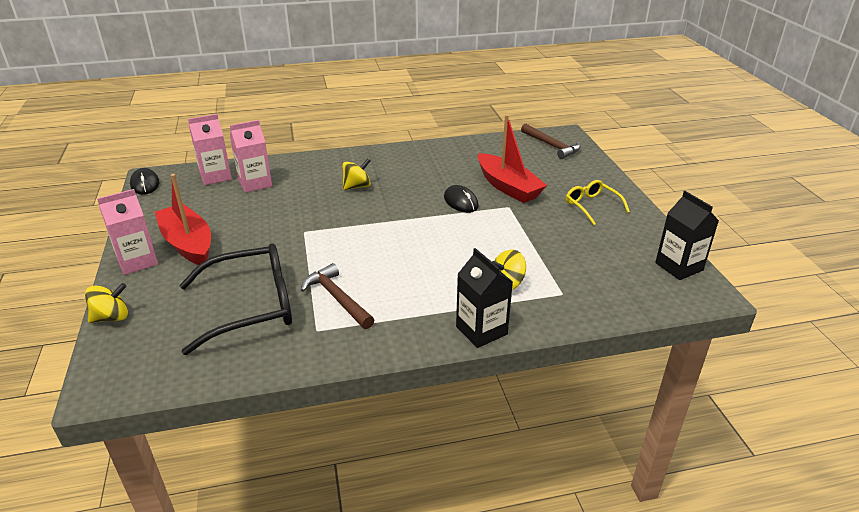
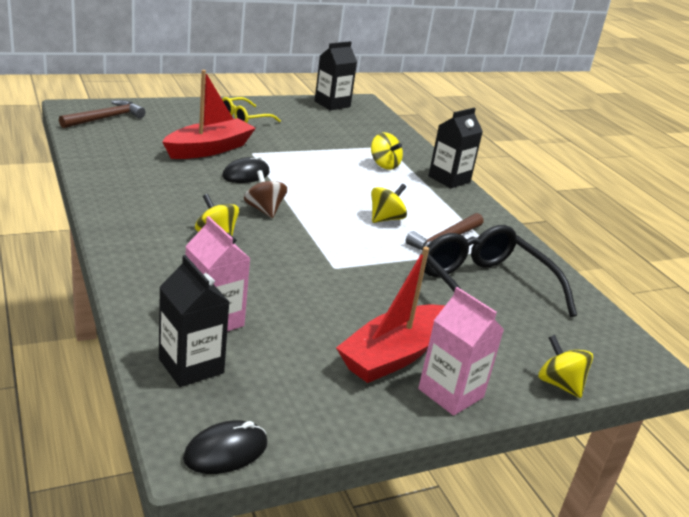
camera: 105 degrees left, 5 degrees down
(215, 176) = (191, 366): pink carton -> black carton
(382, 267) = (385, 219): none -> yellow spinning top
(397, 207) = (264, 210): none -> brown spinning top

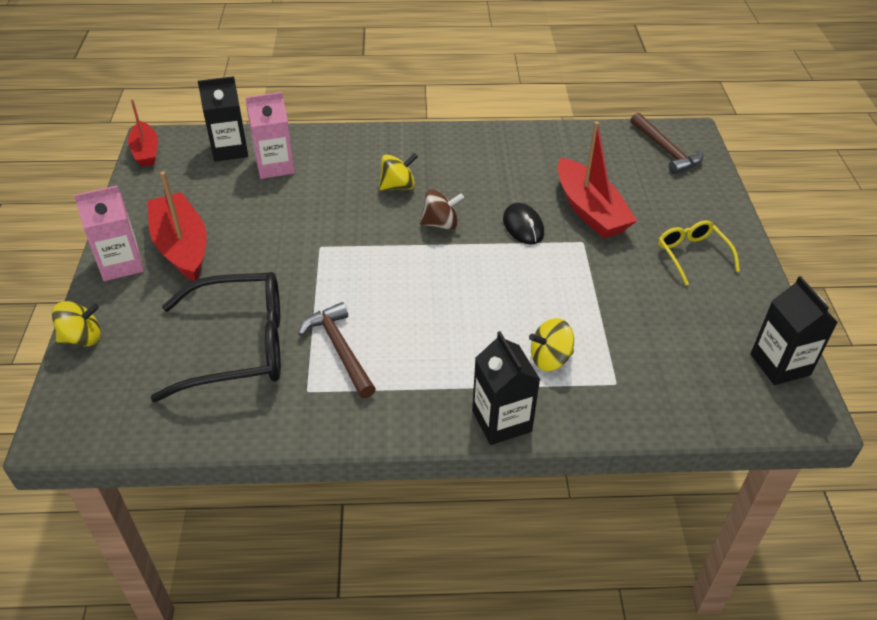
camera: 115 degrees right, 15 degrees up
(225, 451) = (146, 151): black mouse -> red boat
(385, 219) = (402, 313): yellow spinning top -> none

